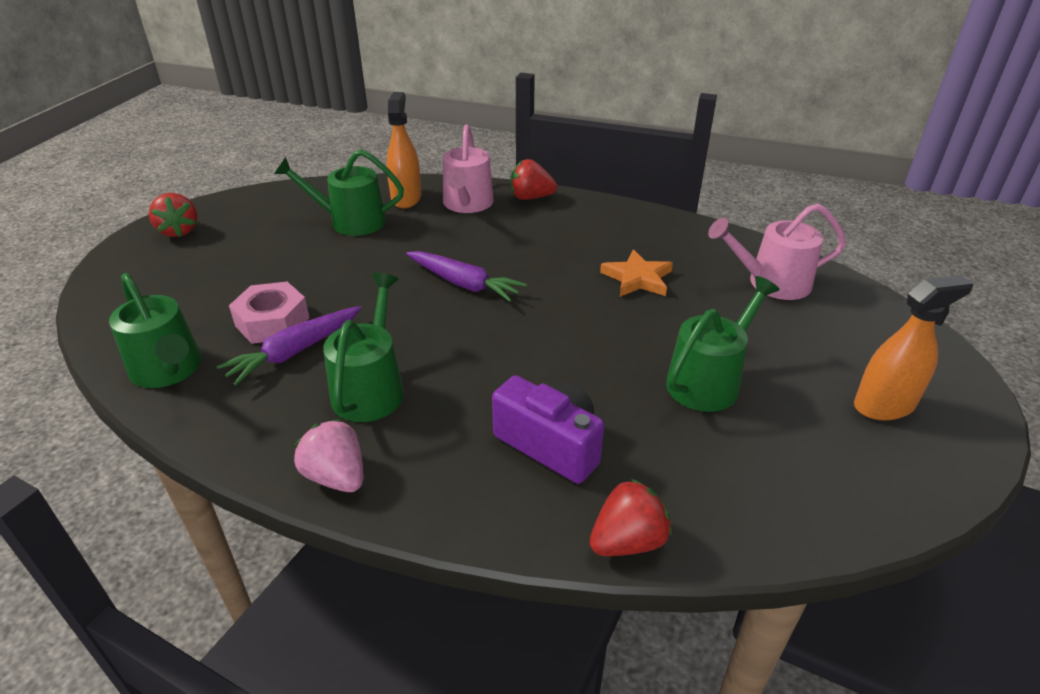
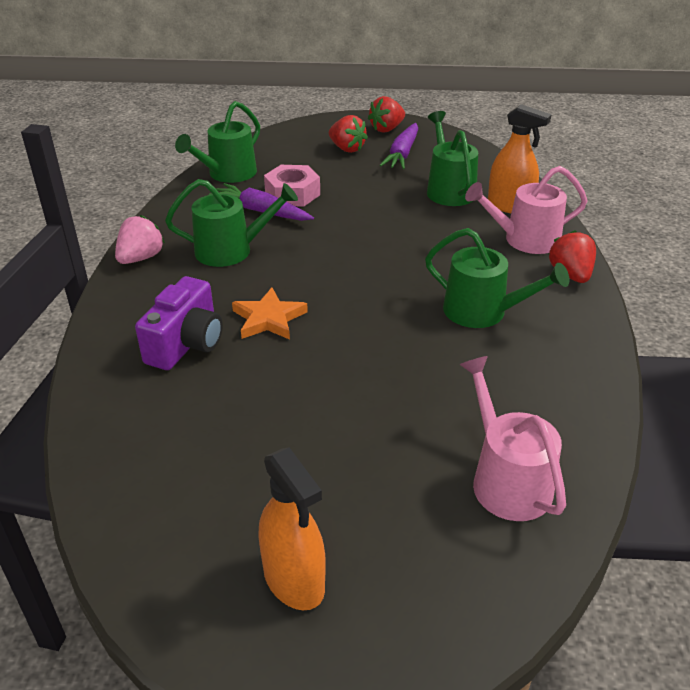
camera: 75 degrees right, 0 degrees up
(406, 198) = (509, 206): orange spray bottle -> orange spray bottle turned 45 degrees clockwise
(464, 284) = (384, 264): purple carrot -> purple carrot (402, 154)
(627, 541) = (89, 396): red strawberry -> red strawberry (347, 149)
(637, 278) = (453, 367): orange star -> orange star (268, 319)
(708, 381) = (294, 431): green watering can -> green watering can (482, 312)

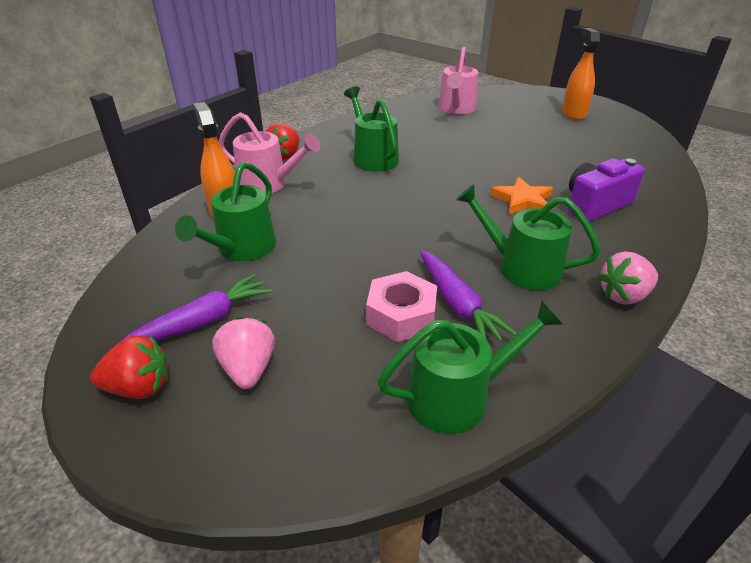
camera: 145 degrees left, 0 degrees up
(347, 149) = (248, 369): red strawberry -> pink strawberry

